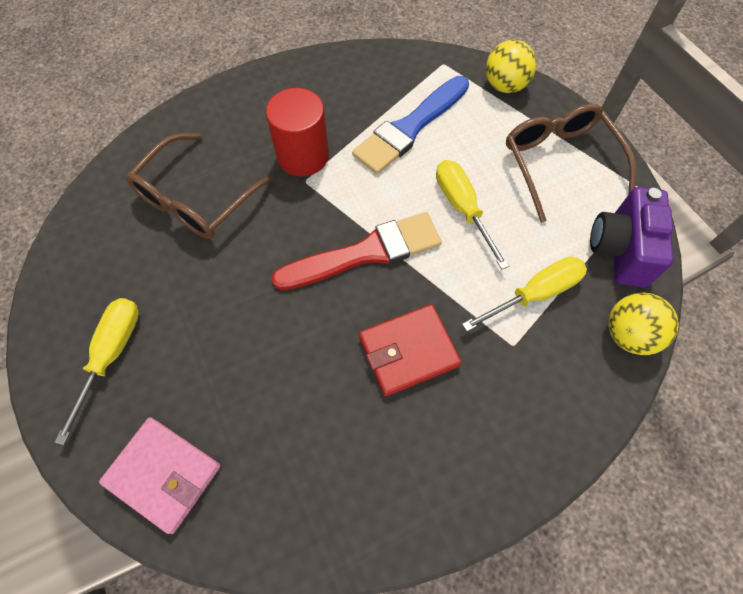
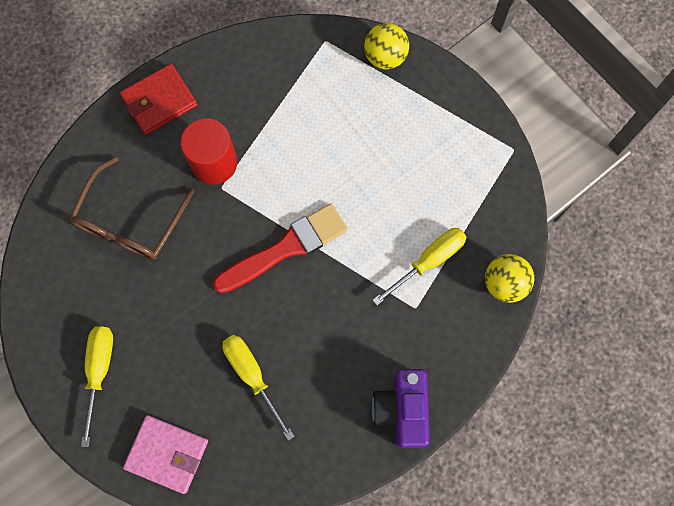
camera: 10 degrees left, 10 degrees up
(408, 351) = (334, 327): red wallet -> red wallet (159, 101)
(410, 127) = (305, 117): blue brush -> none
(462, 208) = (361, 192): yellow screwdriver -> yellow screwdriver (252, 375)
(559, 163) = (440, 133): brown glasses -> none
(620, 250) = (495, 209): purple camera -> purple camera (401, 410)

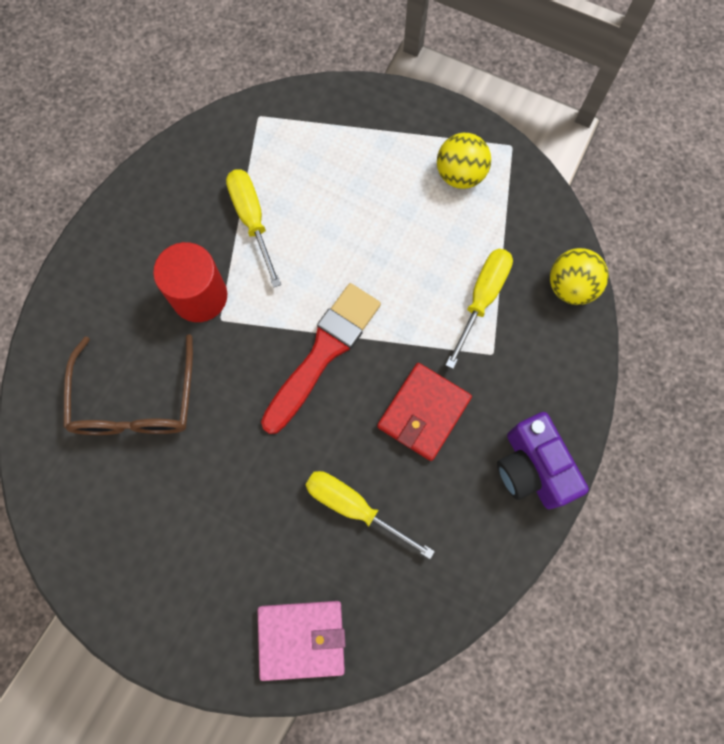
camera: 25 degrees left, 0 degrees up
(99, 371) = (180, 583): yellow screwdriver -> yellow screwdriver (252, 220)
(159, 101) = (105, 256): red wallet -> red wallet (423, 412)
(385, 57) = (331, 107): yellow ball -> yellow ball (460, 174)

